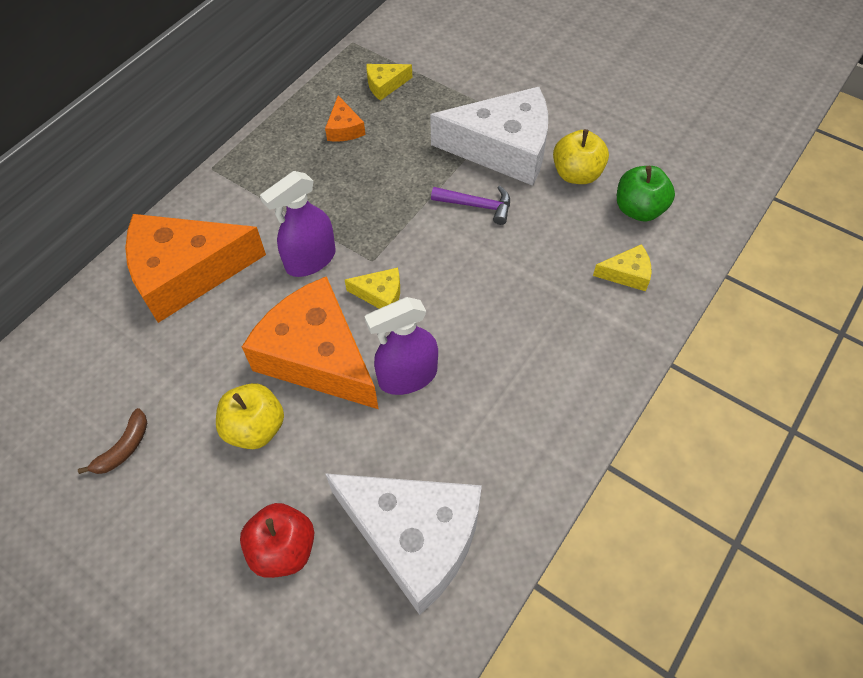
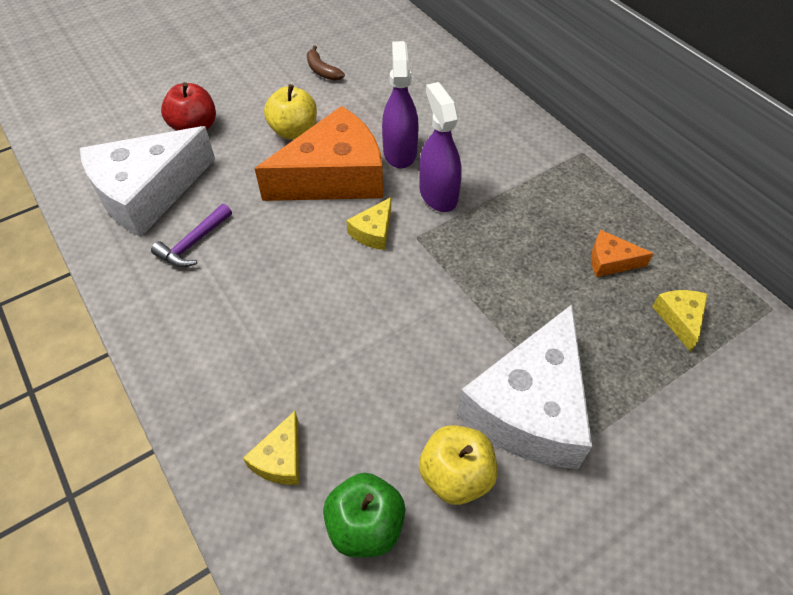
camera: 110 degrees right, 5 degrees down
(186, 273) = (461, 119): orange cheese -> none
(407, 376) = (279, 226): purple spray bottle -> purple spray bottle (400, 152)
(477, 206) = (448, 346): purple hammer -> purple hammer (193, 243)

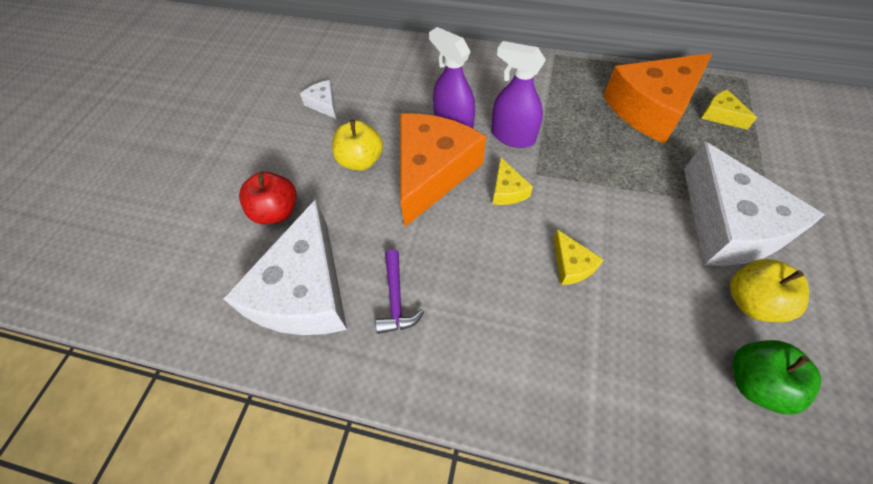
camera: 40 degrees left, 5 degrees up
(280, 458) = (657, 392): yellow cheese -> yellow cheese (571, 265)
(322, 70) = (323, 104): brown banana -> white cheese
(610, 261) = (651, 108): orange cheese -> orange cheese, size x2.36

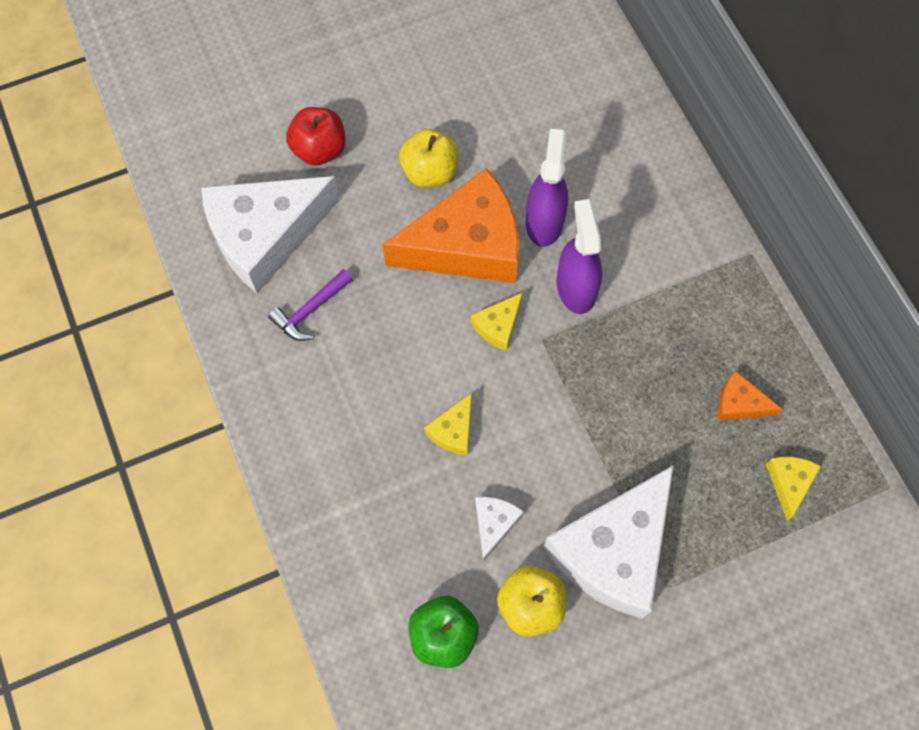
camera: 50 degrees right, 10 degrees up
(323, 104) = (473, 81): white cheese -> white cheese (494, 524)
(651, 108) = (739, 403): orange cheese -> orange cheese, size x0.42

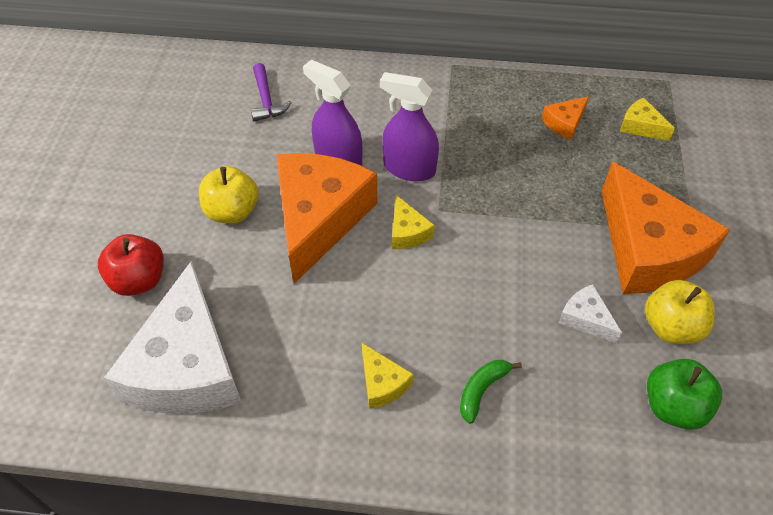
camera: 60 degrees left, 15 degrees down
(310, 310) = (293, 364): purple hammer -> purple hammer (266, 100)
(369, 468) = (482, 390): none -> green banana
(453, 431) = (483, 308): yellow cheese -> yellow cheese (382, 383)
(613, 551) = (647, 249): white cheese -> orange cheese

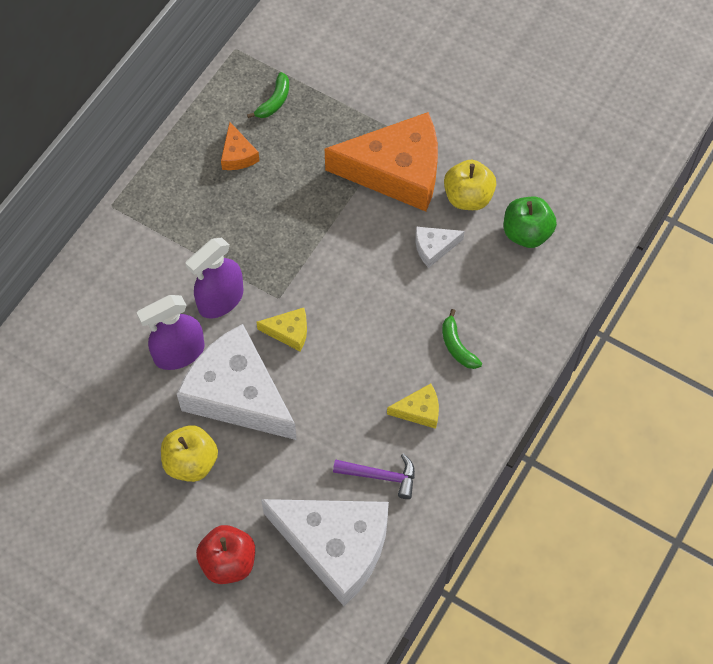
camera: 65 degrees left, 10 degrees up
(266, 100) = (63, 385): purple hammer -> purple hammer (381, 476)
(319, 218) = (237, 394): orange cheese -> white cheese
(641, 126) = (274, 101): yellow cheese -> green banana

